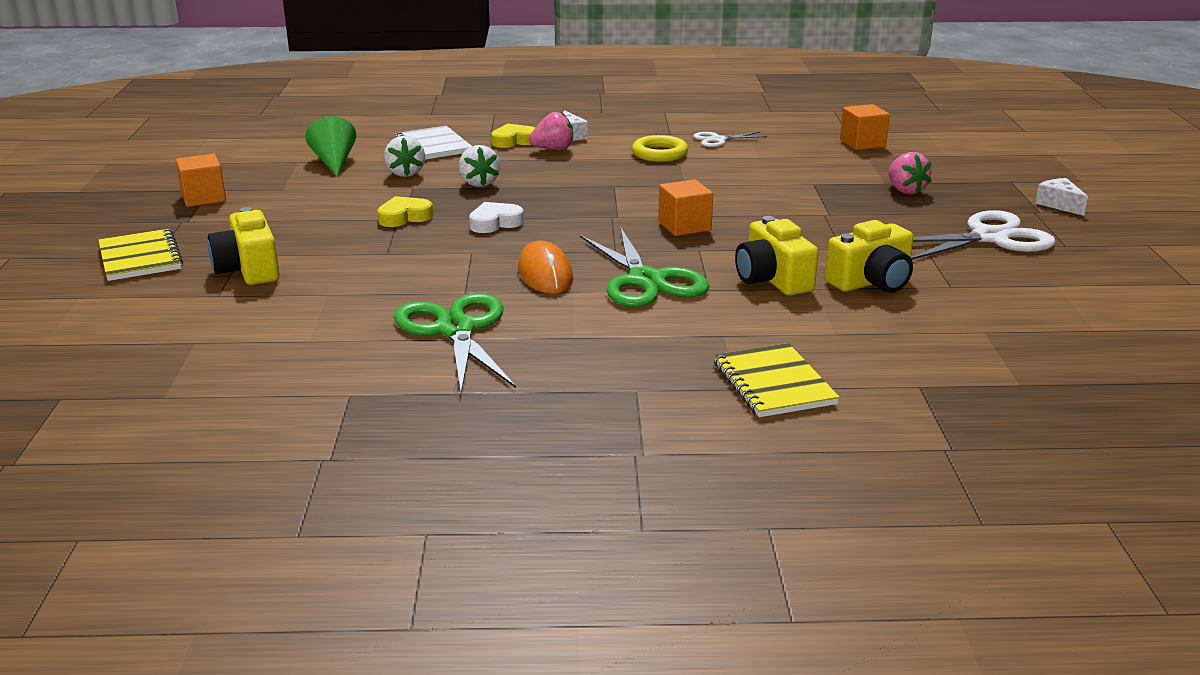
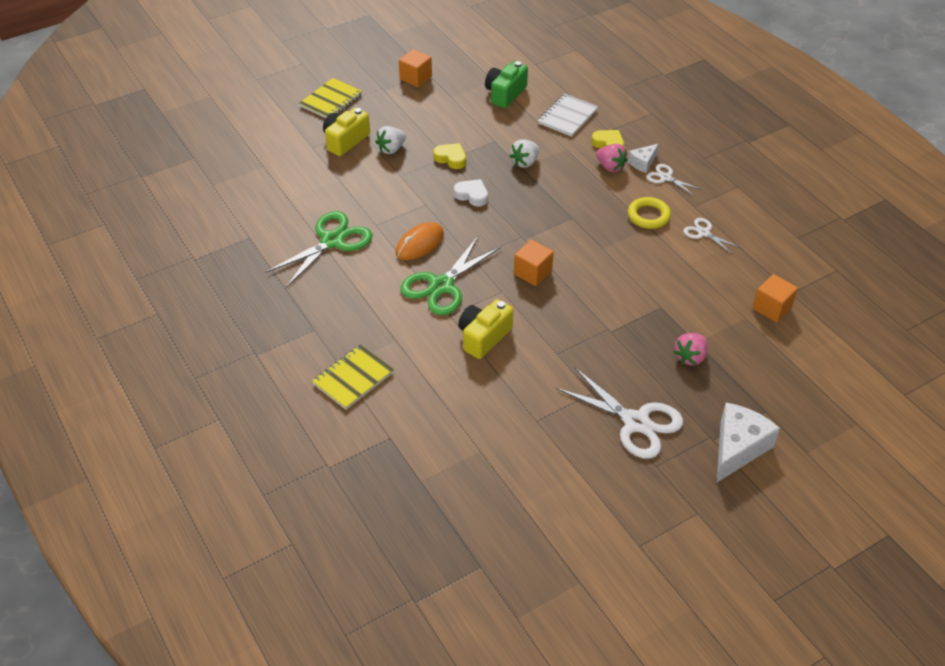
camera: 60 degrees right, 20 degrees up
(334, 162) = (505, 94): green cone -> green camera
(405, 173) = (514, 127): white strawberry -> white strawberry (391, 149)
(608, 133) = (666, 178): none -> white scissors
(871, 282) = (514, 382): yellow camera -> none
(1059, 204) = (738, 448): white cheese -> white cheese, size x1.87

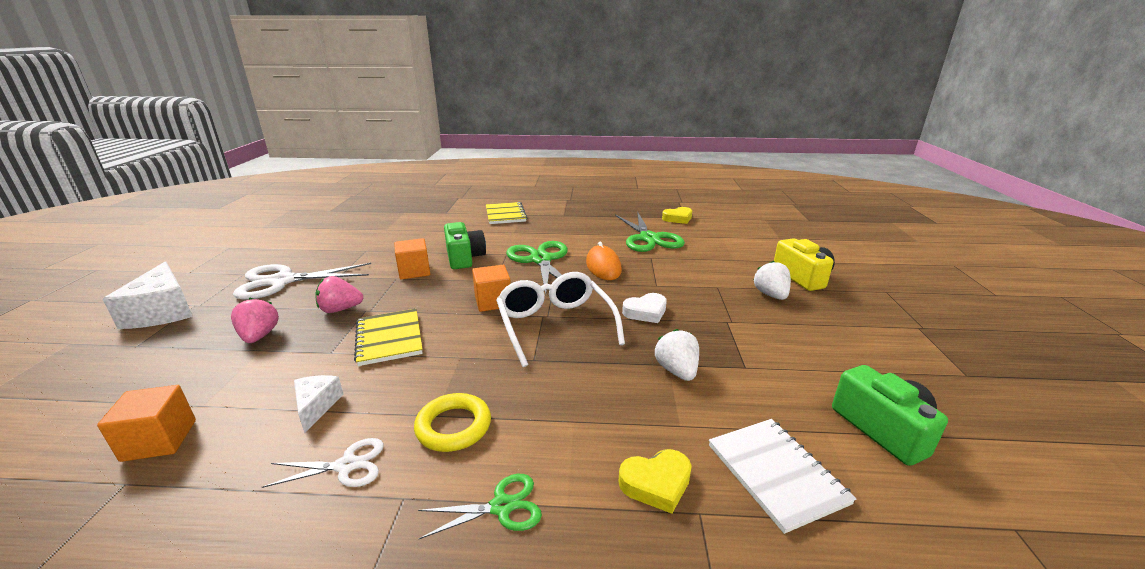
camera: 125 degrees right, 20 degrees down
(331, 100) = (894, 289): yellow notebook -> yellow notebook (389, 338)
(415, 78) = (951, 359): orange cube -> orange cube (414, 271)
(451, 158) = (726, 322): yellow heart -> yellow heart (678, 218)
(483, 337) = (464, 258): yellow camera -> green camera
(529, 227) = (555, 325): none -> white glasses
(610, 167) = (595, 449): pink strawberry -> pink strawberry (340, 309)
(643, 163) = (568, 500): white cheese -> white cheese (317, 406)
(666, 178) = (501, 507): white scissors -> green scissors

